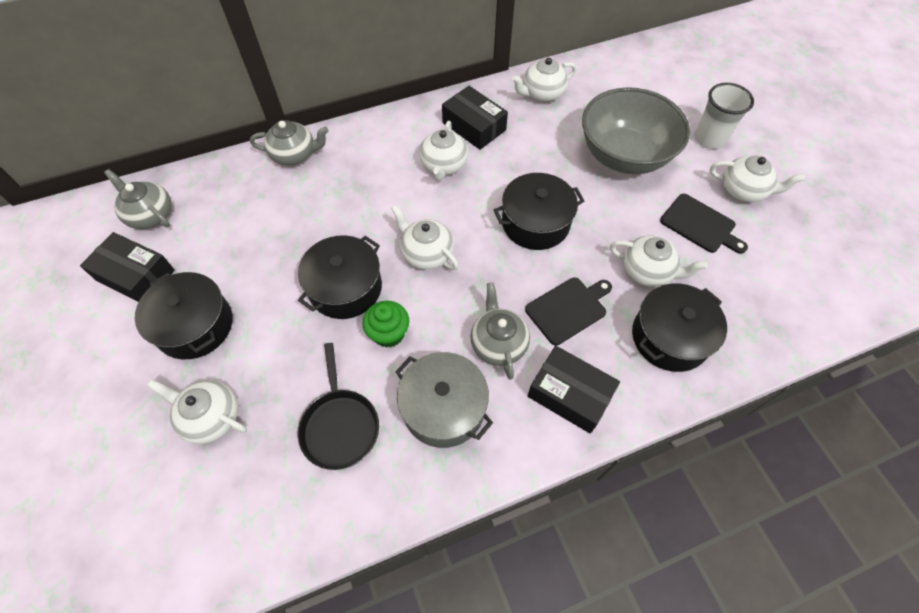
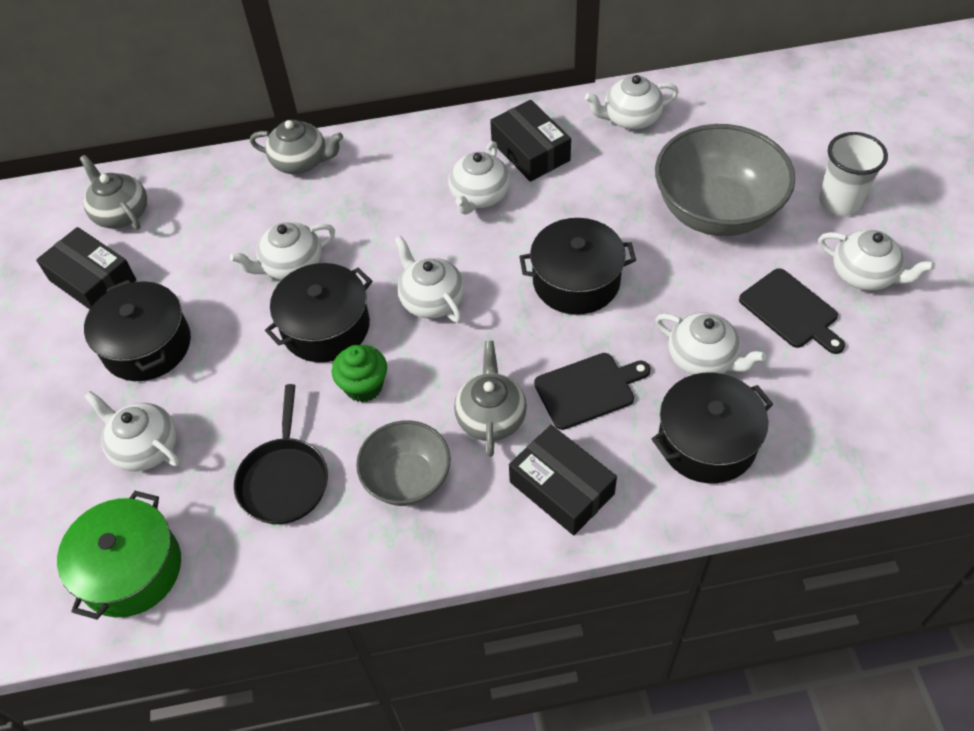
camera: 15 degrees right, 5 degrees down
(220, 533) = (131, 569): none -> green pot
(305, 240) = (291, 265): none -> white teapot
(443, 408) = (407, 479): grey pot -> grey bowl

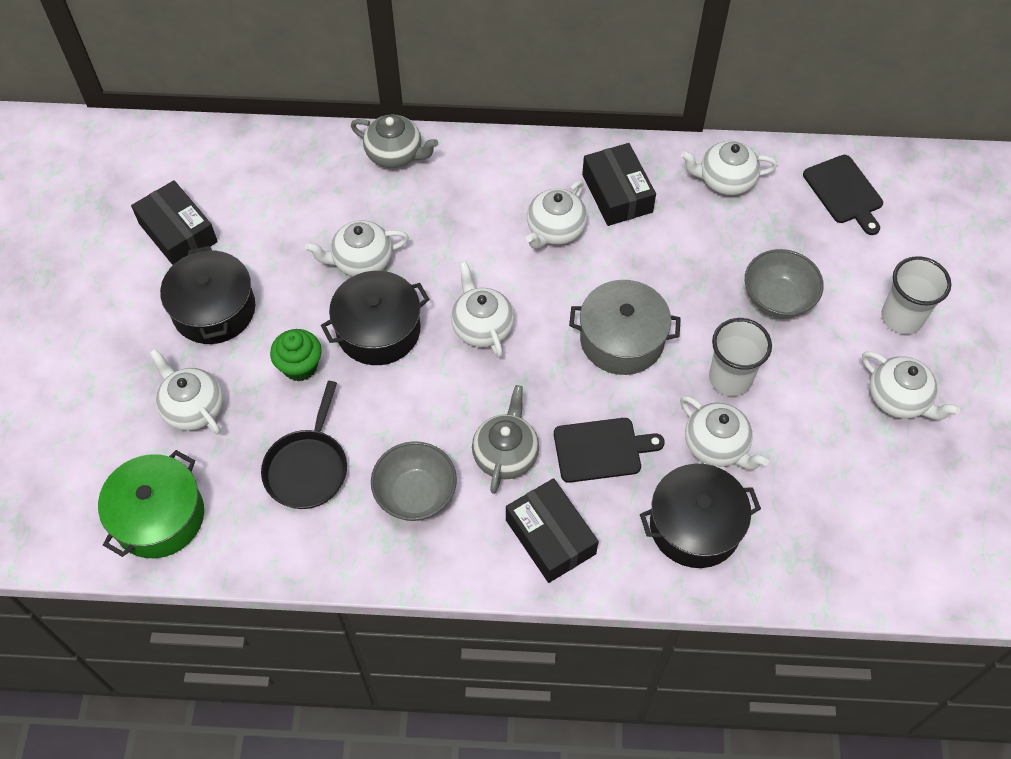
camera: 10 degrees right, 5 degrees up
(121, 213) = (217, 170): grey teapot -> none
(364, 386) = (399, 397): green cupcake -> green cupcake (300, 366)
(576, 281) = (622, 339): black pot -> grey pot
(695, 293) = (730, 378): none -> white cup
(716, 211) = (777, 299): grey bowl -> grey bowl, size x0.59
(791, 311) = (815, 418): black cutting board -> black cutting board (844, 192)

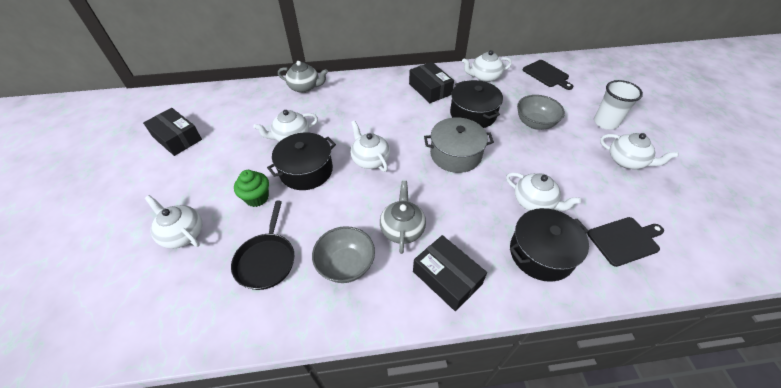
camera: 10 degrees left, 10 degrees down
(159, 516) = (152, 314): green pot -> none
(214, 310) = (199, 174): black pot -> black pot (473, 114)
(555, 229) = (401, 108): white teapot -> none
(601, 449) = (463, 216): black cutting board -> black cutting board (625, 240)
(730, 378) = (526, 165): white cup -> none

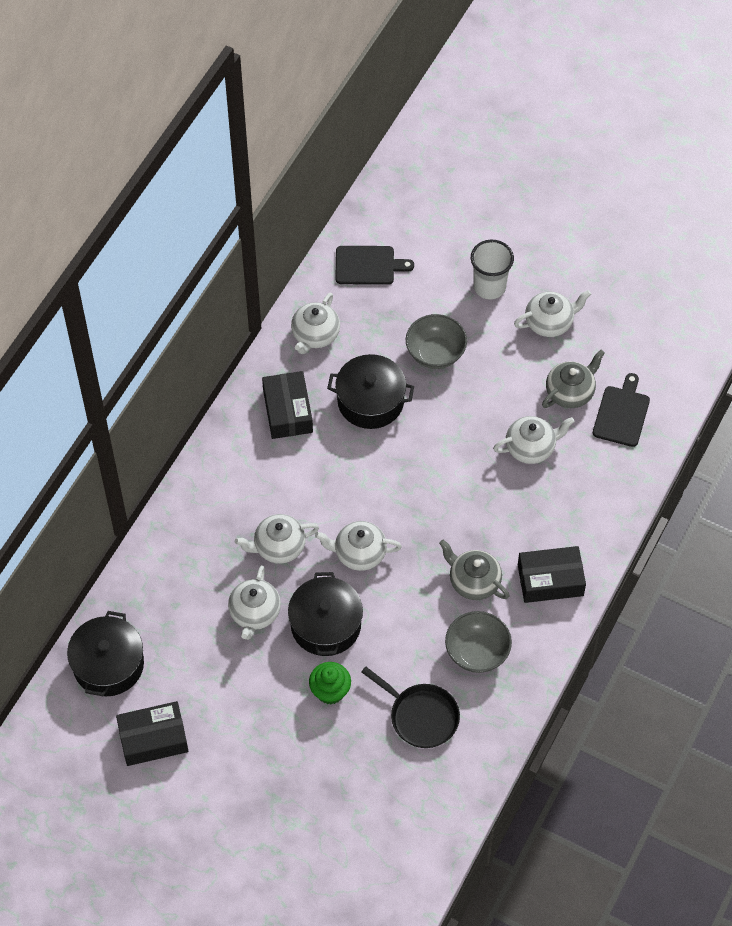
camera: 55 degrees left, 10 degrees up
(183, 234) = (329, 779): white teapot -> white teapot (278, 546)
(305, 87) = (162, 549): grey teapot -> grey teapot (570, 392)
(430, 89) = (288, 411): black box -> black box turned 75 degrees clockwise
(455, 154) = (417, 466): grey pot -> none
(541, 253) = (584, 489): black pot -> black pot (108, 664)

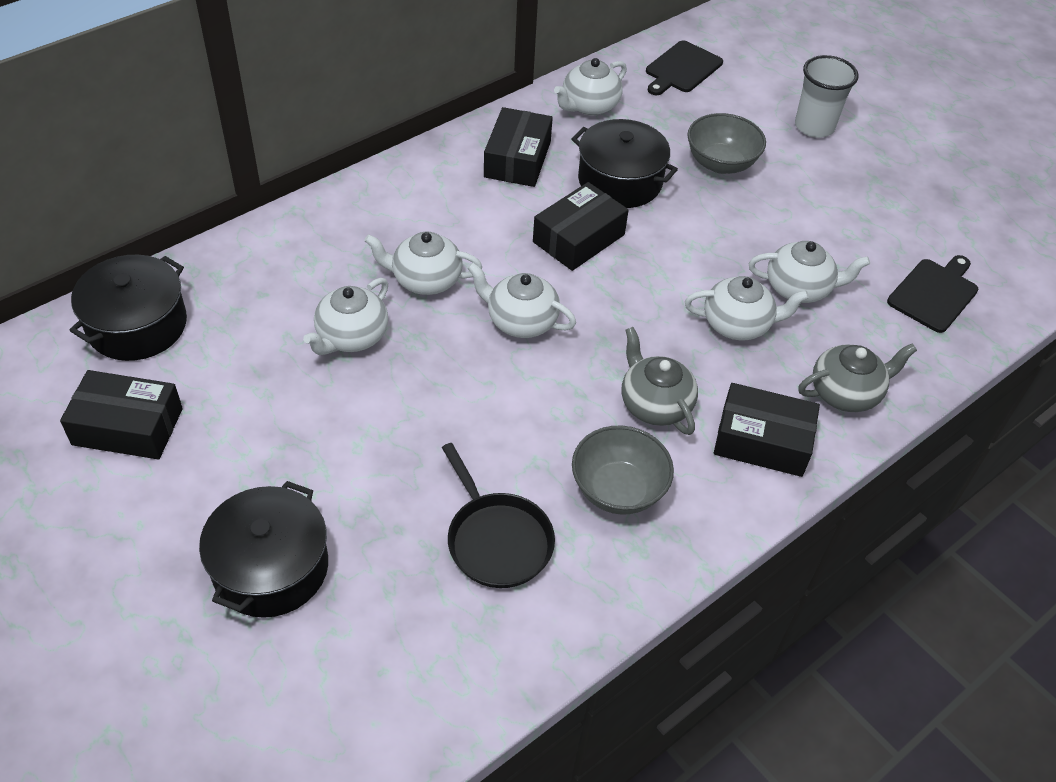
camera: 20 degrees right, 10 degrees down
(326, 625) = (432, 382): black pot -> black pot (271, 567)
(330, 691) = (391, 460): green cupcake -> none
(365, 466) = (578, 238): none -> black box
(368, 265) = (682, 69): black cutting board -> black cutting board turned 105 degrees clockwise
(550, 322) = (874, 179): white teapot -> white teapot (738, 324)
(570, 392) = (874, 251): grey teapot -> grey teapot (846, 393)

